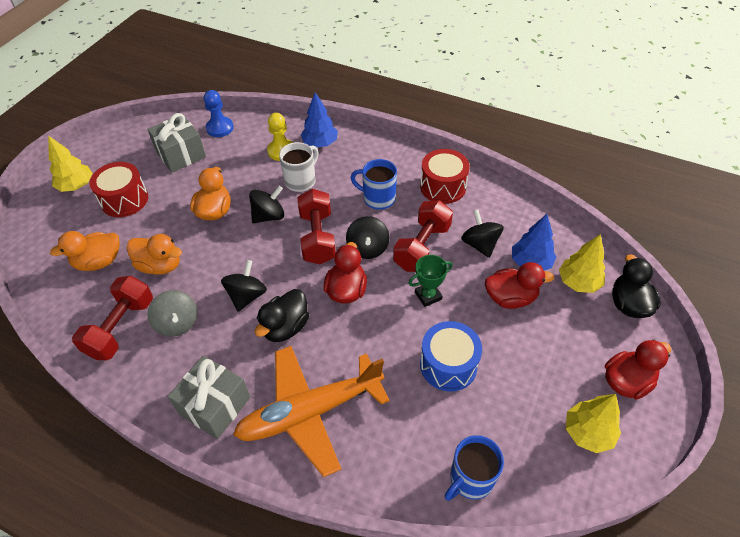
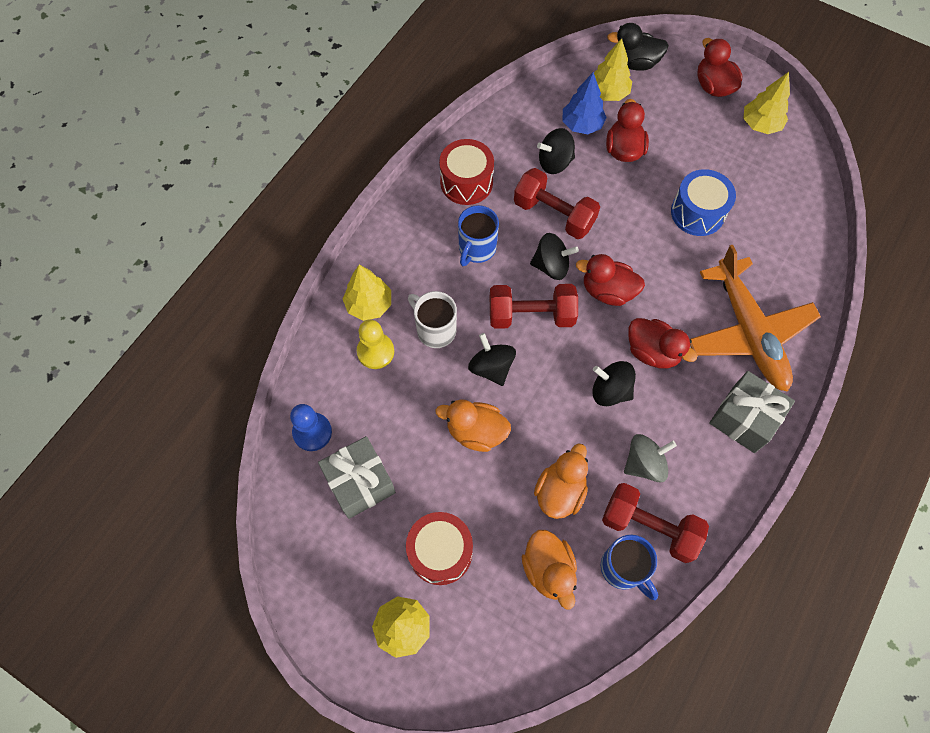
camera: 85 degrees left, 15 degrees up
(285, 327) = (652, 352): black duck -> red duck
(320, 143) = (369, 305): blue tree -> yellow tree
(428, 296) = (618, 218): green trophy -> none
(470, 479) = (804, 213): blue mug -> blue mug (623, 568)

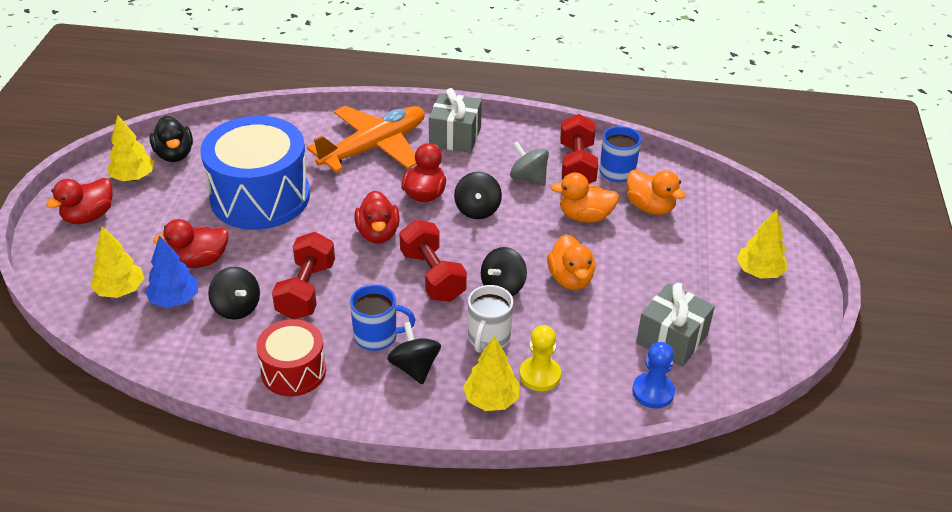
camera: 115 degrees left, 25 degrees down
(440, 552) = (686, 269): red drum -> none
(548, 570) = (650, 207): orange duck -> orange duck turned 90 degrees clockwise
(551, 266) = (369, 277): black spinning top -> black spinning top (414, 367)
(634, 63) = (67, 280): black duck -> black duck (174, 154)
(697, 212) = (260, 197): blue drum -> blue drum, size x1.81

